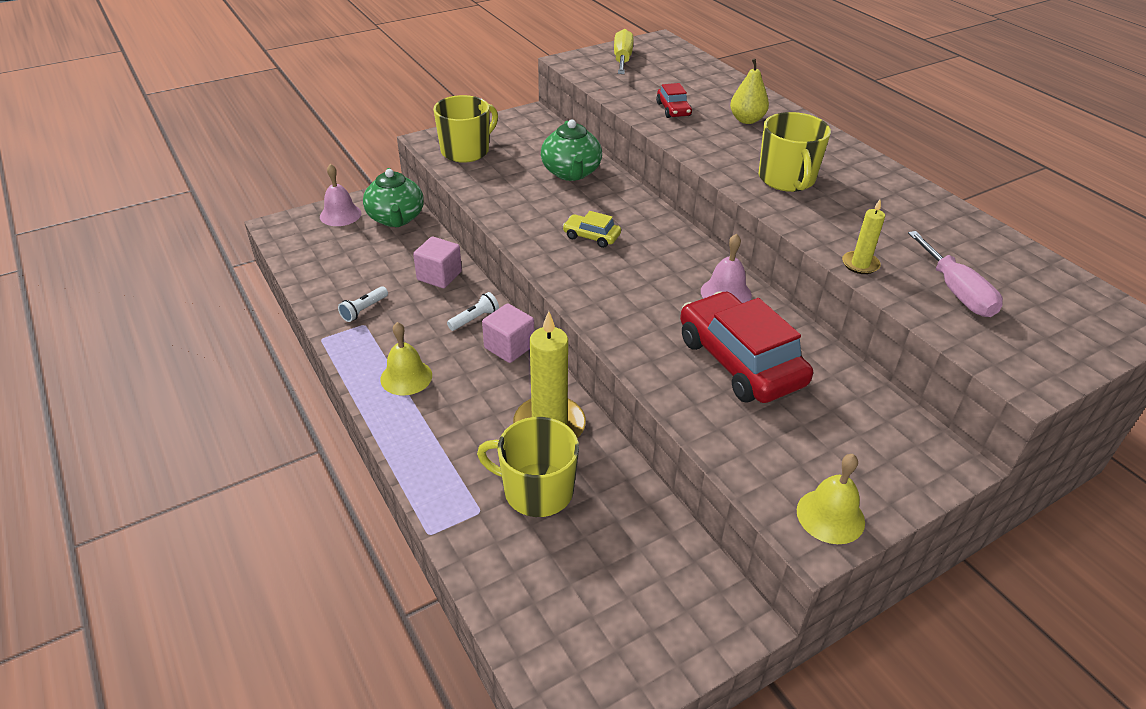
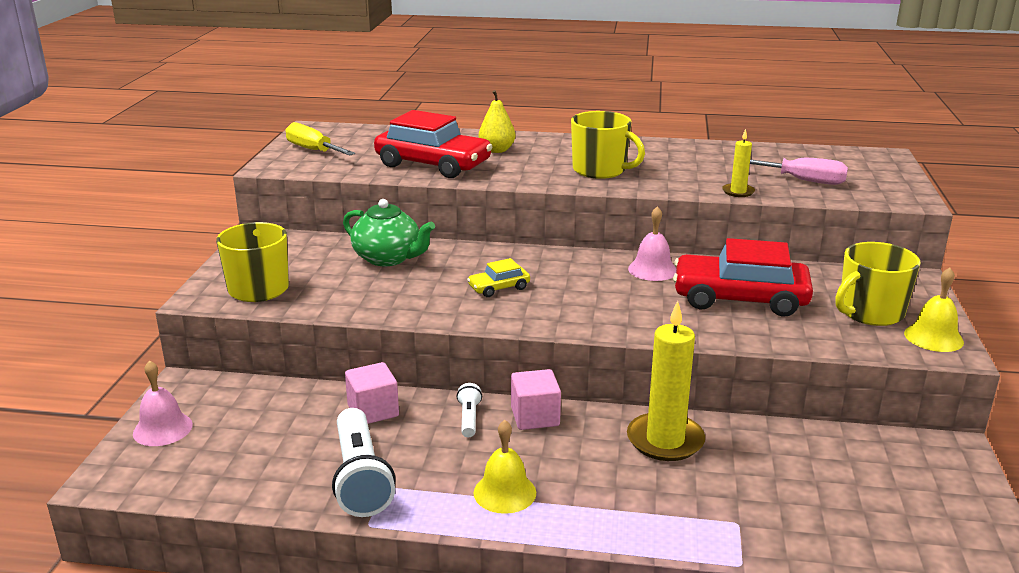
camera: 50 degrees left, 15 degrees down
(364, 310) = (360, 478): white flashlight -> white flashlight, size x2.08
(396, 218) = (233, 397): green teapot -> none
(536, 490) = (740, 481): yellow mug -> yellow mug (870, 312)
(673, 109) = (433, 164): red car -> red car, size x2.16

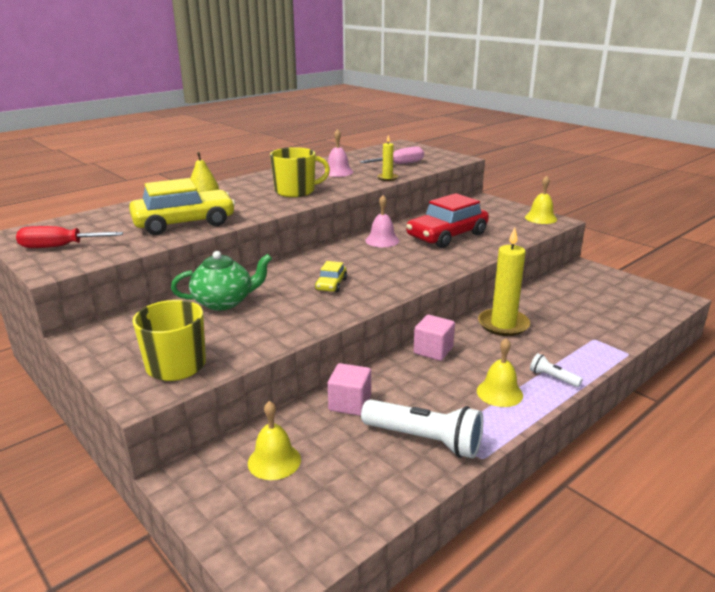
camera: 50 degrees left, 0 degrees up
(162, 429) = (236, 516): pink bell -> pink bell (338, 172)
(246, 413) = (274, 461): none -> yellow bell
(313, 150) = (59, 247): yellow screwdriver -> red screwdriver
(433, 164) = (184, 223): red car -> yellow car
(469, 418) = (406, 372): white flashlight -> white flashlight (553, 378)
(870, 312) = (502, 219): yellow mug -> none

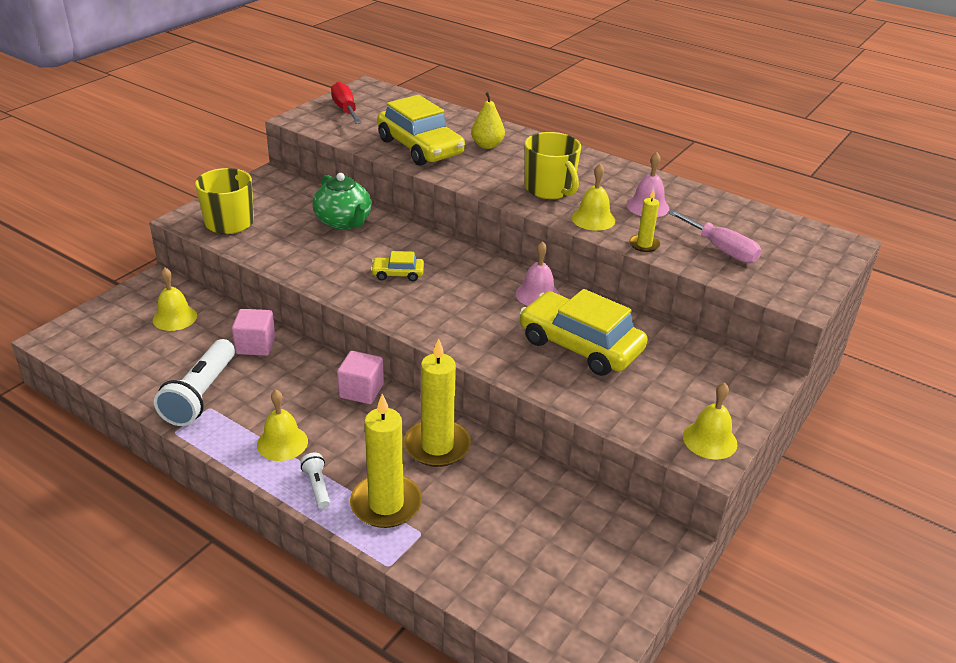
camera: 75 degrees right, 10 degrees up
(347, 185) = (593, 219): none -> yellow bell
(447, 236) = (580, 345): red car -> yellow car
(553, 378) = (317, 486): white flashlight -> white flashlight turned 45 degrees counterclockwise
(568, 349) = (386, 504): none -> yellow candle

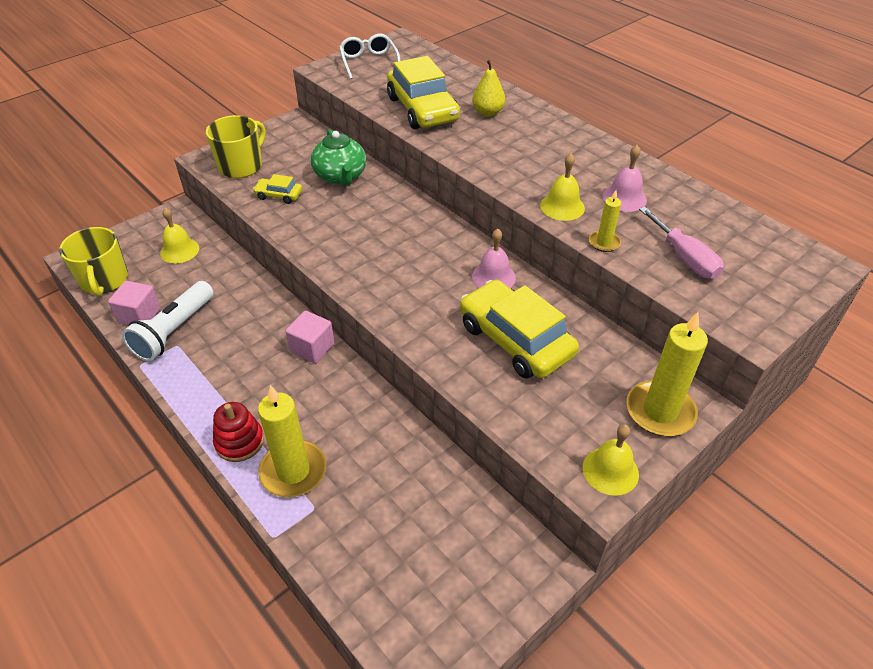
camera: 15 degrees right, 10 degrees up
(255, 345) = (237, 287): pink cube -> pink cube (139, 315)
(282, 443) = (225, 391): yellow bell -> none
(317, 486) = (239, 442): white flashlight -> red stacking toy
(345, 110) = (369, 63): red screwdriver -> white glasses
(398, 274) = (369, 237): yellow car -> yellow car (279, 195)
(437, 446) = (360, 417): yellow candle -> yellow candle (660, 411)
(550, 189) = (531, 167): yellow mug -> yellow mug (104, 280)

